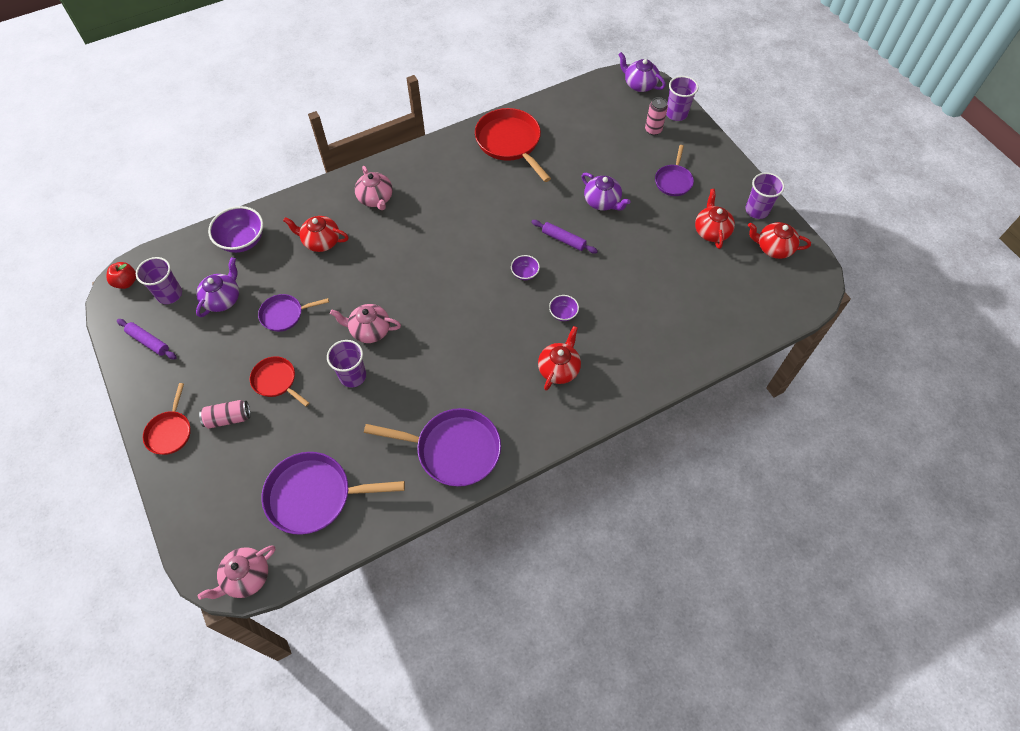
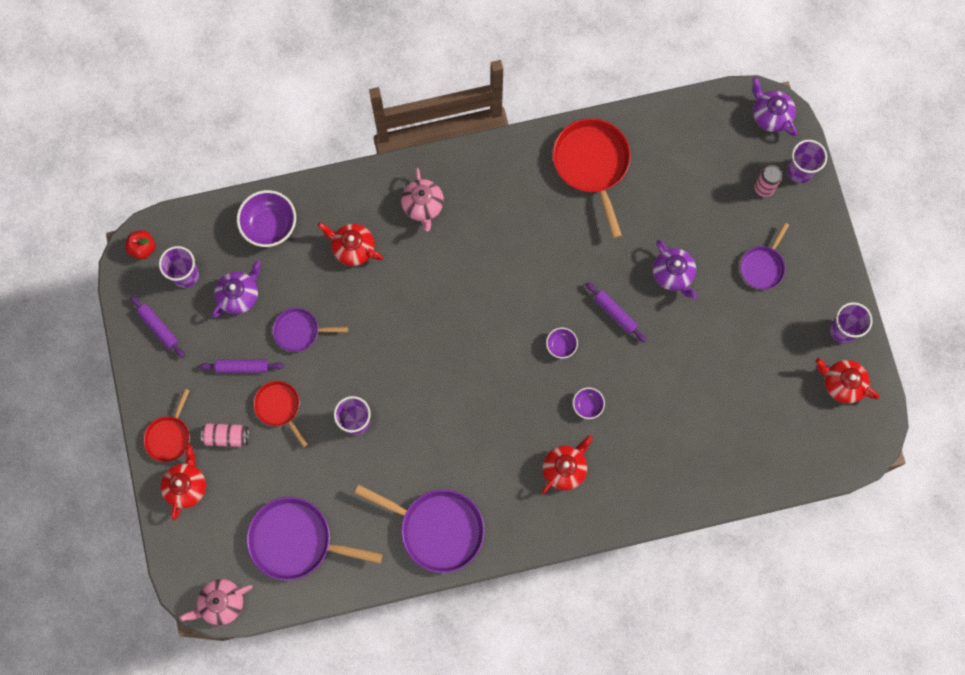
camera: 15 degrees right, 15 degrees up
(235, 356) = (242, 367): none -> purple rolling pin
(369, 330) = (383, 373): pink teapot -> none
(711, 231) = (781, 344): red teapot -> red teapot (186, 486)

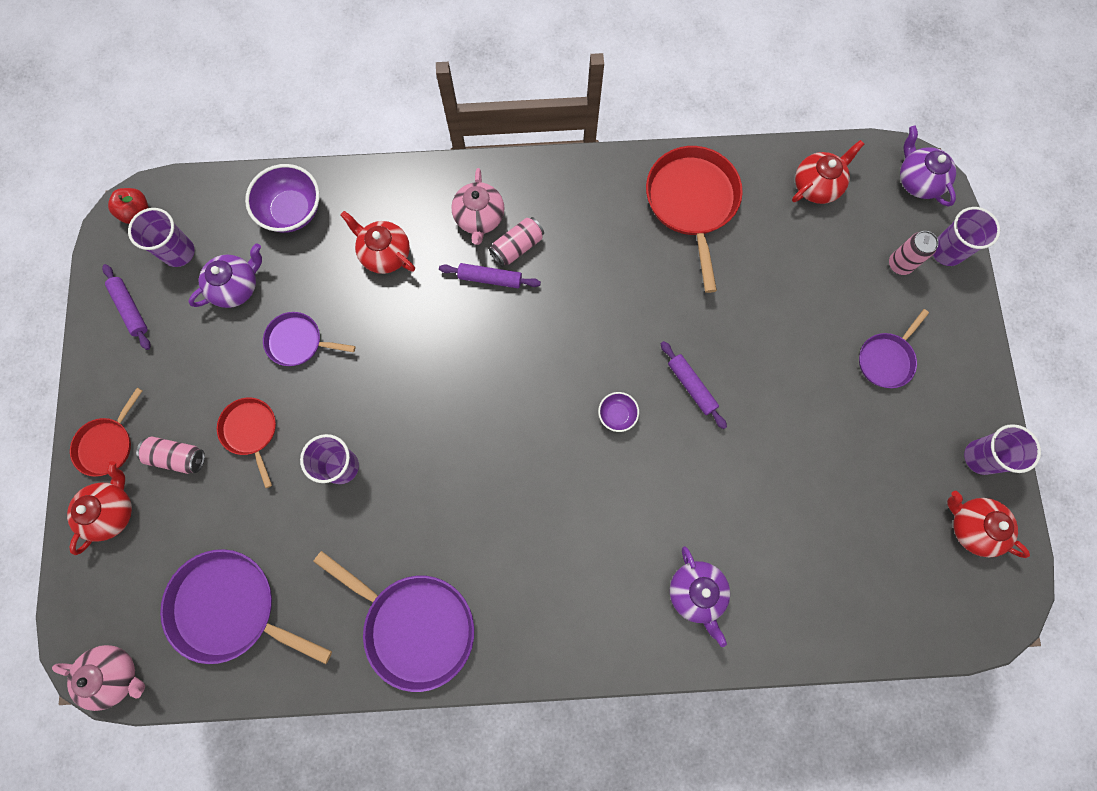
camera: 10 degrees right, 0 degrees up
(221, 603) = (115, 675): pink teapot -> pink teapot turned 150 degrees counterclockwise
(242, 367) = (218, 374): purple rolling pin -> purple rolling pin (490, 278)
(458, 225) = (517, 247): none -> pink can
(565, 468) = (594, 575): red teapot -> red teapot (817, 186)
(587, 405) = (638, 497): purple bowl -> none
(673, 274) = (771, 350): purple teapot -> purple teapot (696, 593)

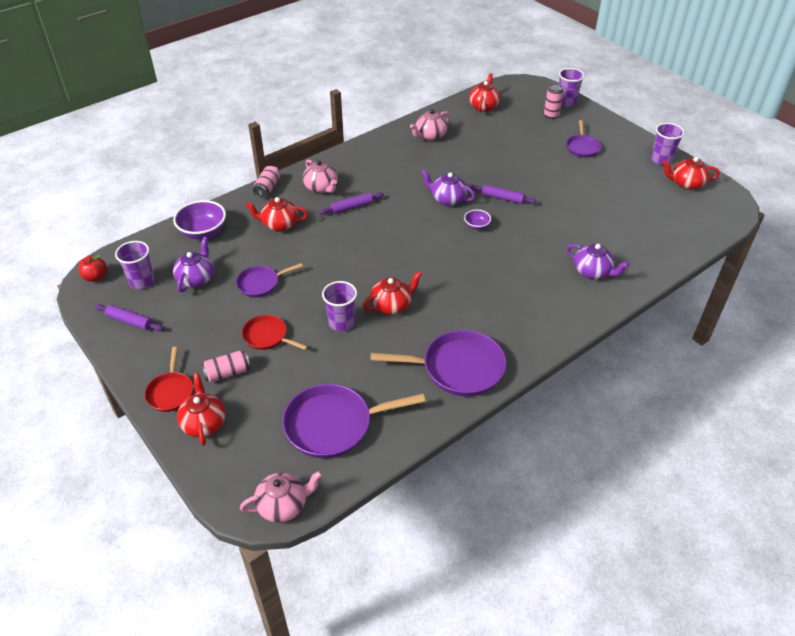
camera: 35 degrees left, 30 degrees down
(415, 478) = (392, 305): none -> red teapot
(517, 247) = (354, 189): pink can -> pink can (267, 188)
(692, 203) = (430, 136): red pan -> pink teapot
(918, 180) = (527, 86): purple teapot -> purple teapot (447, 199)

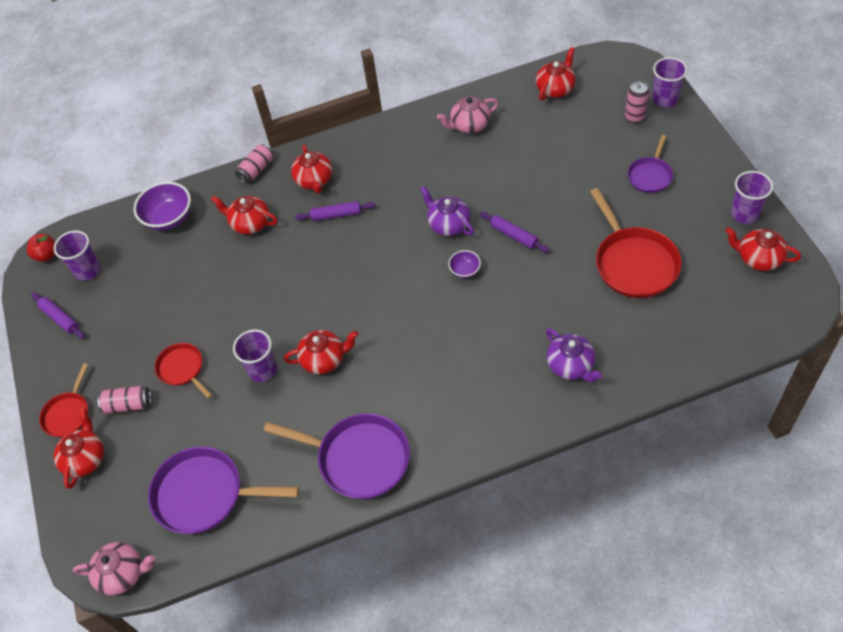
camera: 25 degrees right, 10 degrees up
(196, 279) = (140, 278): purple teapot -> none
(261, 283) = (201, 299): purple pan -> none
(321, 188) = (314, 180): pink teapot -> red teapot
(601, 200) = (633, 263): none -> red pan

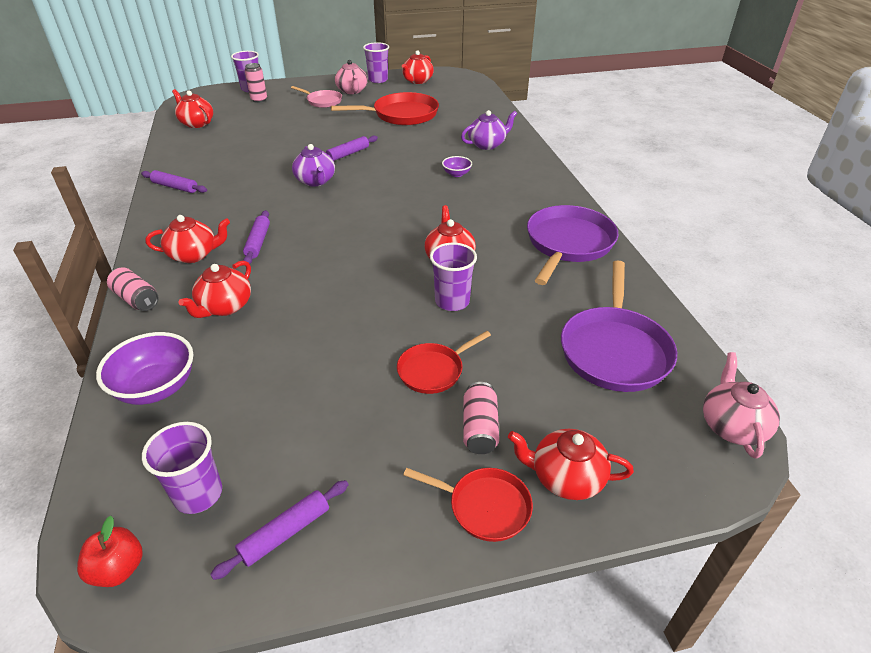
camera: 90 degrees left, 15 degrees down
(419, 126) = (175, 187): none -> purple rolling pin
(448, 224) = (315, 181): purple teapot -> purple teapot turned 75 degrees counterclockwise
(465, 270) = (374, 178): purple bowl -> purple bowl (456, 174)
(469, 125) = (200, 162): pink teapot -> pink teapot (352, 91)
(650, 175) = (322, 101): purple pan -> pink pan

